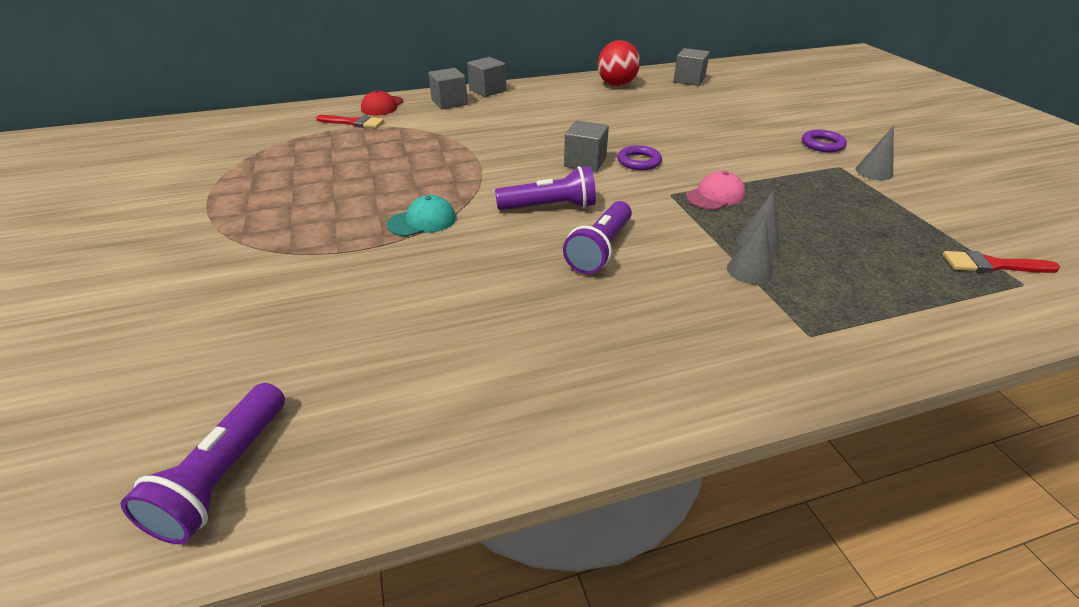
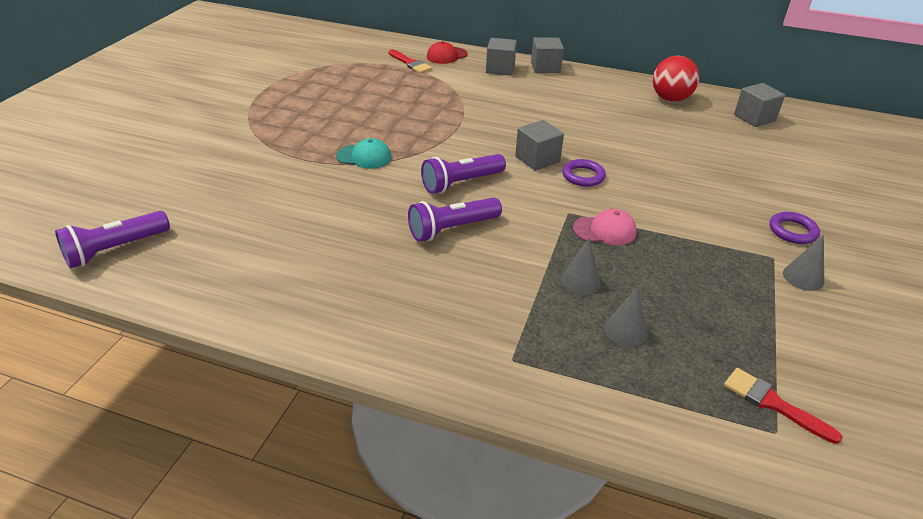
camera: 35 degrees right, 0 degrees up
(550, 207) = (461, 183): purple flashlight -> purple flashlight turned 120 degrees clockwise
(749, 270) = (539, 296): grey cone -> grey cone (625, 330)

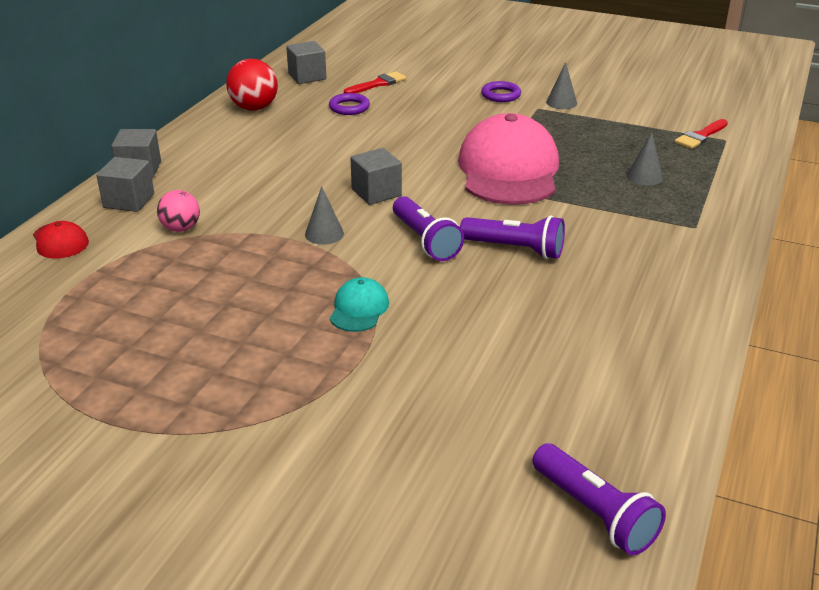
camera: 85 degrees left, 5 degrees down
(410, 63) = (73, 273): red brush -> red brush (378, 84)
(452, 229) = (515, 249): purple flashlight -> purple flashlight turned 45 degrees counterclockwise
(466, 88) = (181, 228): none -> pink ball
(580, 281) = (586, 189): grey cone -> grey cone (324, 234)
(583, 176) = (413, 171): purple ring -> purple ring (349, 107)
(605, 230) = (508, 170): pink cap -> pink cap, size x2.30

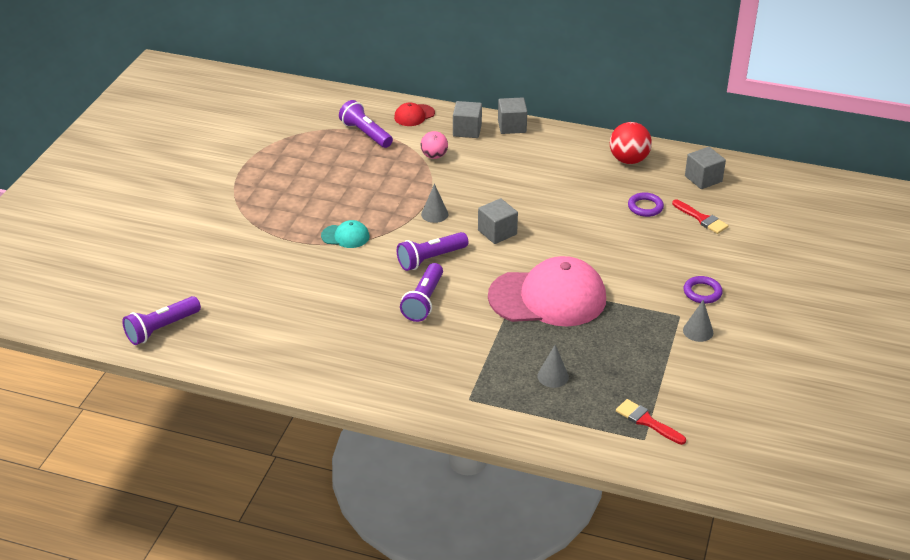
camera: 85 degrees right, 5 degrees up
(84, 285) = (365, 134): none -> purple flashlight

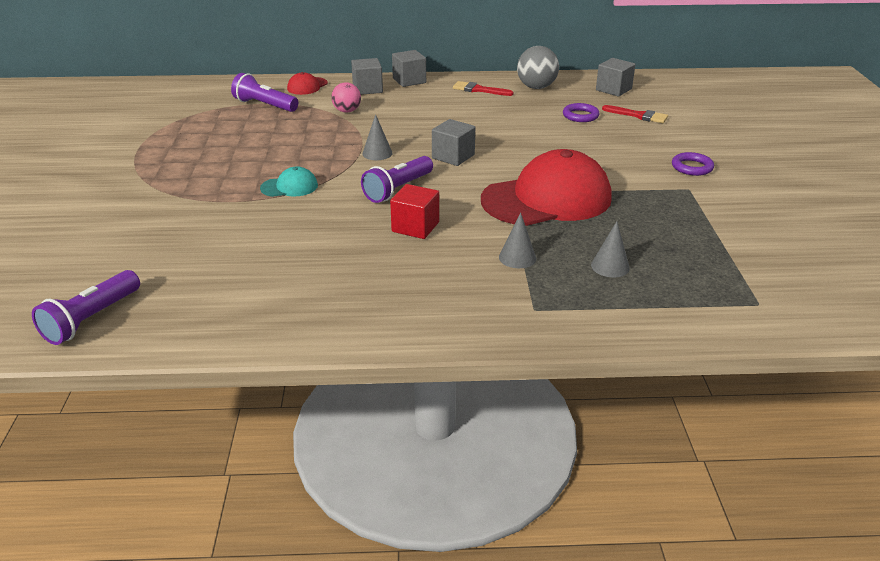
camera: 20 degrees left, 5 degrees down
(423, 301) = (415, 227): purple flashlight -> red cube
(548, 298) = (547, 199): pink cap -> red cap
(628, 160) = (536, 87): red ball -> grey ball
(647, 421) = (746, 286): red brush -> red brush (479, 90)
(698, 331) = (718, 198): grey cone -> grey cone (517, 257)

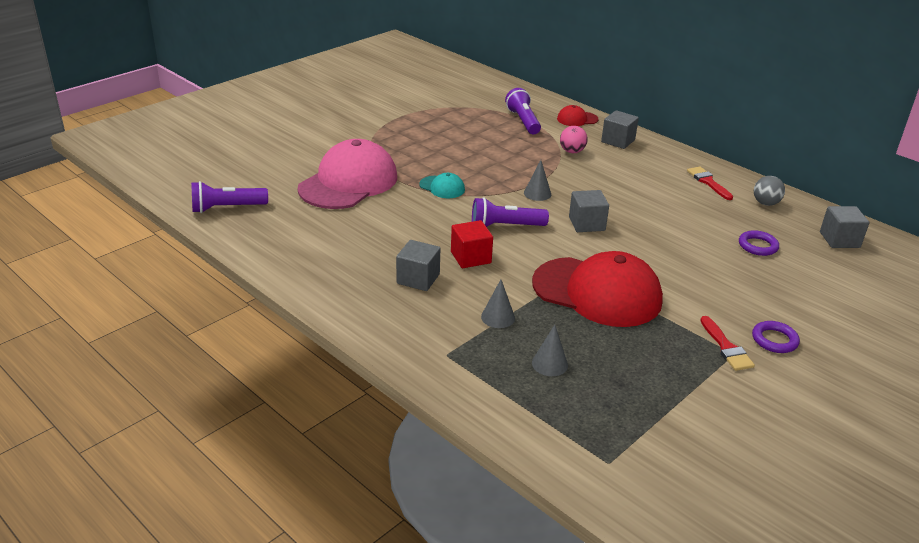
camera: 45 degrees right, 0 degrees up
(190, 226) = (348, 182): none -> pink cap
(409, 81) = (663, 148): grey cube -> grey cube (418, 279)
(536, 87) = (765, 203): grey ball -> grey ball, size x0.66
(638, 115) = (816, 273): red brush -> red brush (726, 347)

